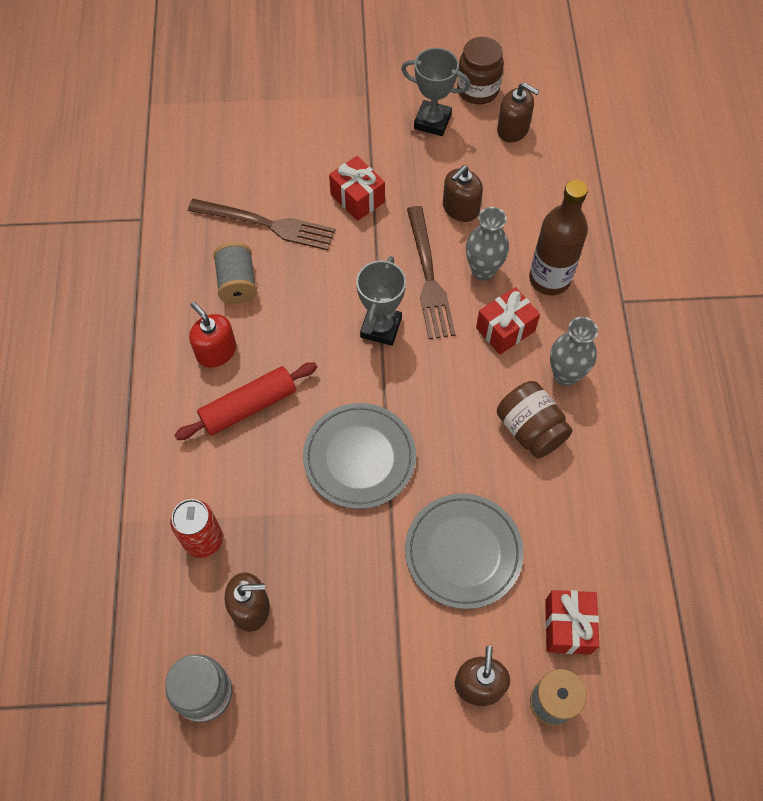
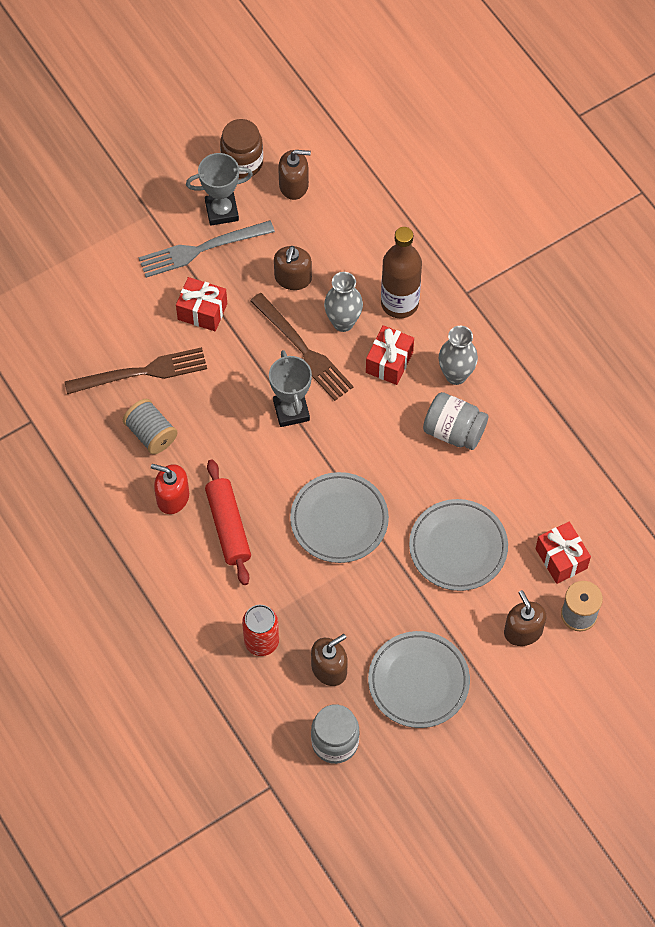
camera: 30 degrees left, 0 degrees up
(248, 406) = (228, 526): red rolling pin -> red rolling pin turned 45 degrees counterclockwise
(333, 676) = (418, 681): none -> grey plate
(392, 145) = (201, 249): none -> grey fork
(530, 429) = (454, 431): brown jar -> grey jar

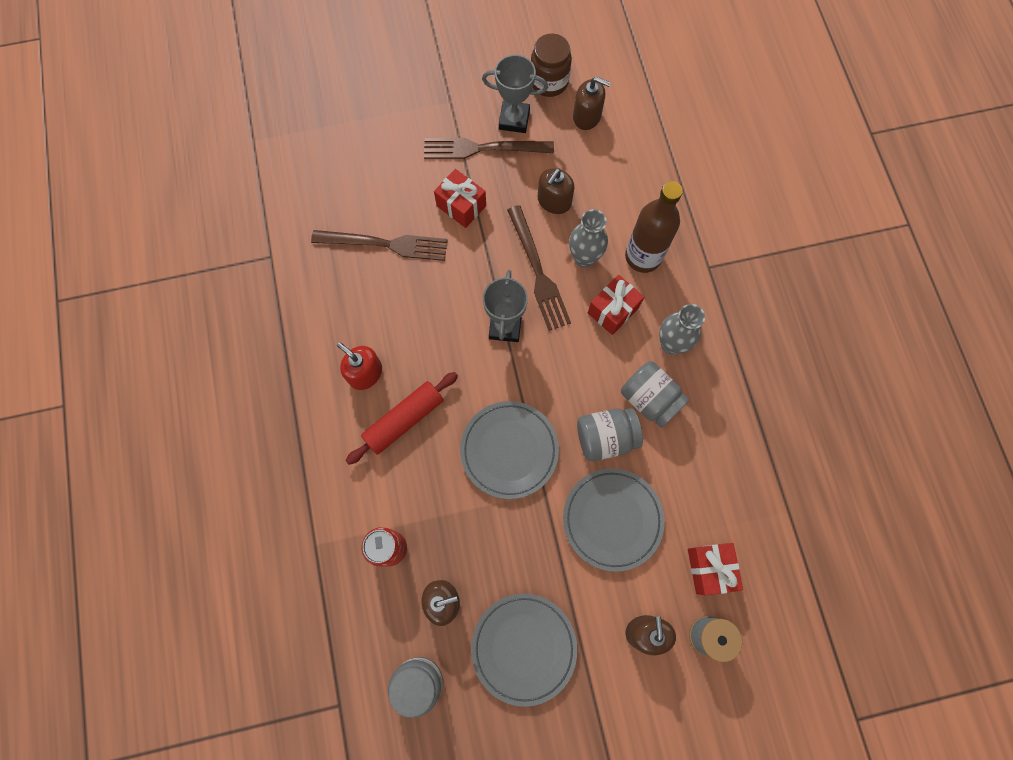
camera: 20 degrees right, 10 degrees up
(151, 434) = (370, 305): grey spool -> none
(201, 249) = (482, 148): grey fork -> brown fork
(228, 526) = (404, 420): red rolling pin -> red rolling pin turned 45 degrees clockwise
(425, 479) = (605, 437): none -> grey jar

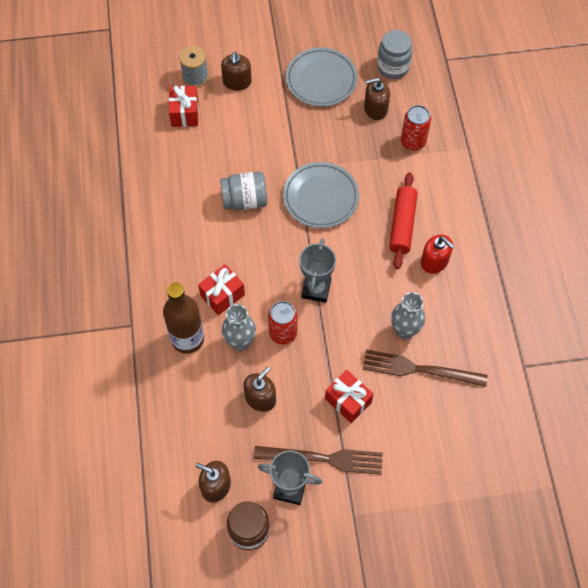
camera: 175 degrees left, 10 degrees down
(404, 420) = (402, 224): red rolling pin -> red rolling pin turned 45 degrees counterclockwise
(538, 272) = (283, 333): brown fork -> red can
(612, 519) = (248, 147): grey plate -> none
(650, 399) = (205, 224): grey jar -> none
(671, 344) = (179, 264): grey vase -> grey vase (404, 331)

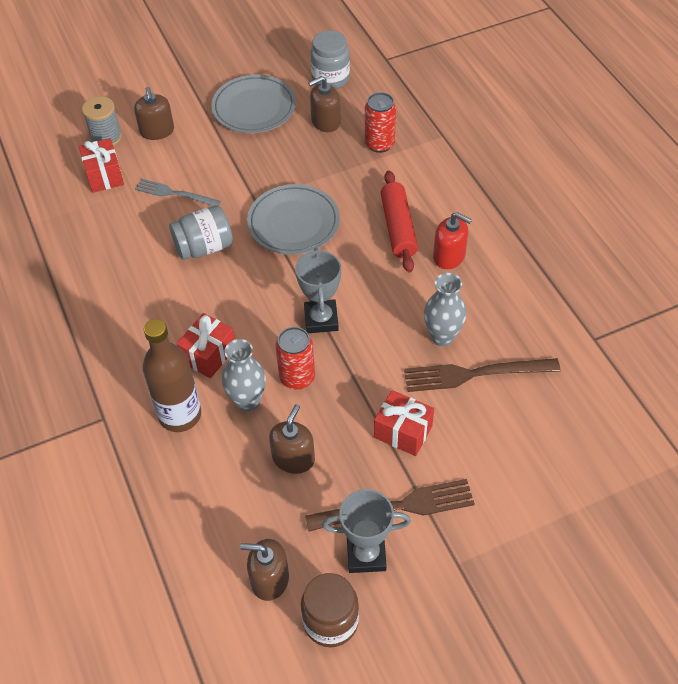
camera: 15 degrees left, 10 degrees down
(235, 145) = (174, 193): none -> grey fork

